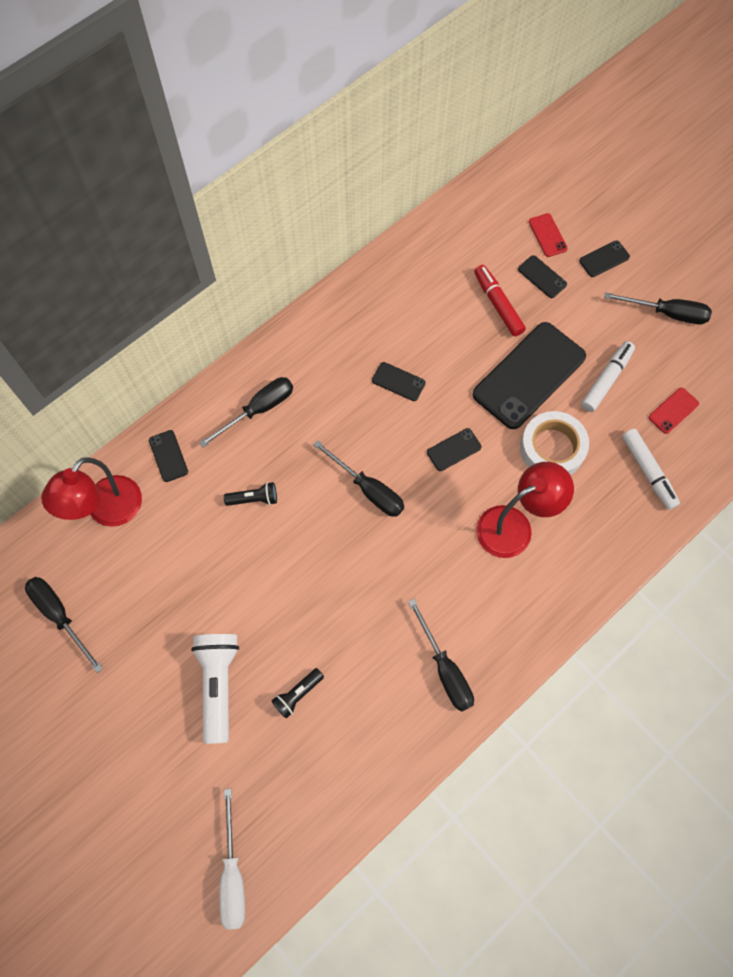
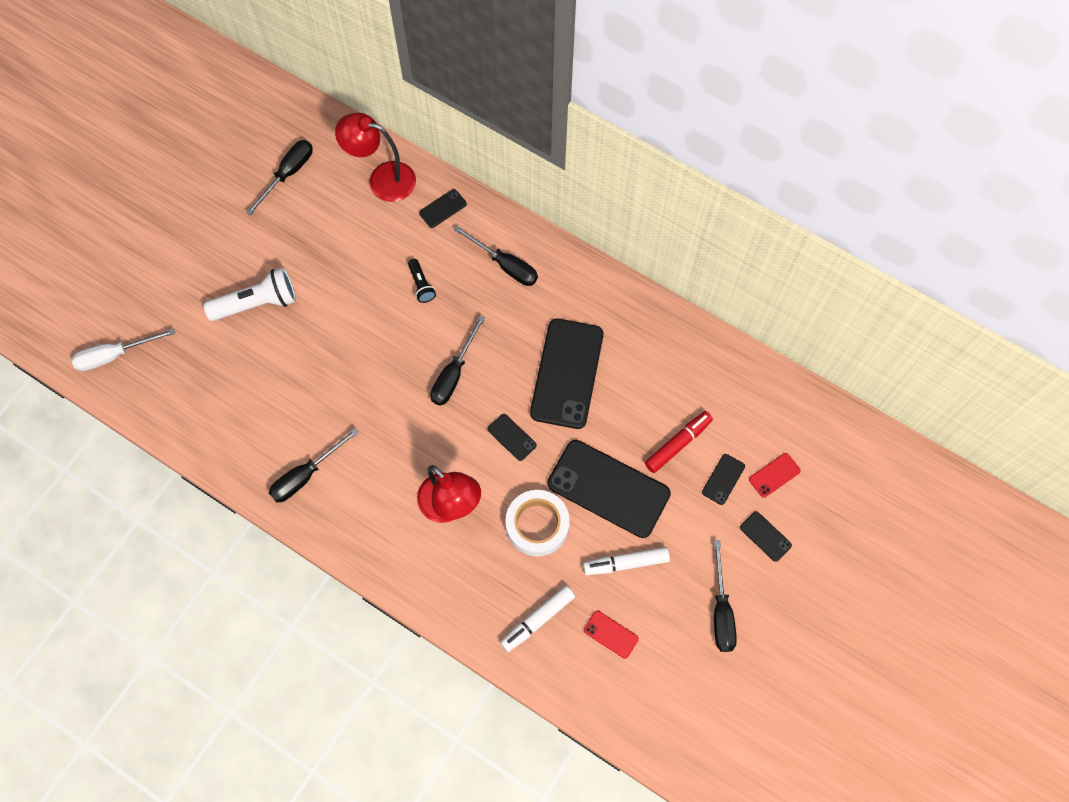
camera: 75 degrees right, 0 degrees up
(297, 694) = (261, 364): black flashlight -> none
(398, 381) = (567, 373): black phone -> black phone, size x2.31
(606, 380) = (625, 563): white marker -> white marker turned 150 degrees clockwise

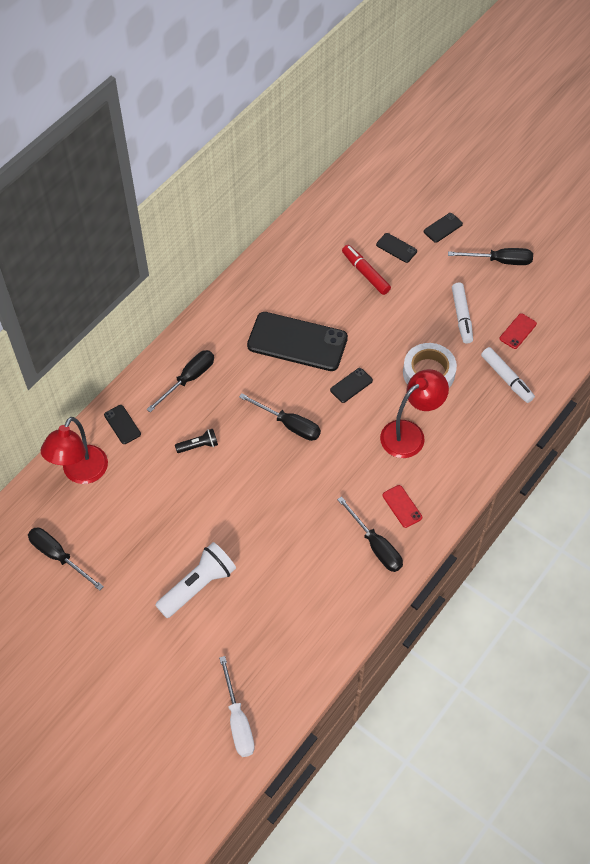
camera: 85 degrees left, 10 degrees down
(257, 303) = (198, 586): white flashlight -> white flashlight turned 60 degrees clockwise
(608, 489) = (400, 322): black phone -> none
(774, 475) = (395, 216): red phone -> red phone (402, 506)

